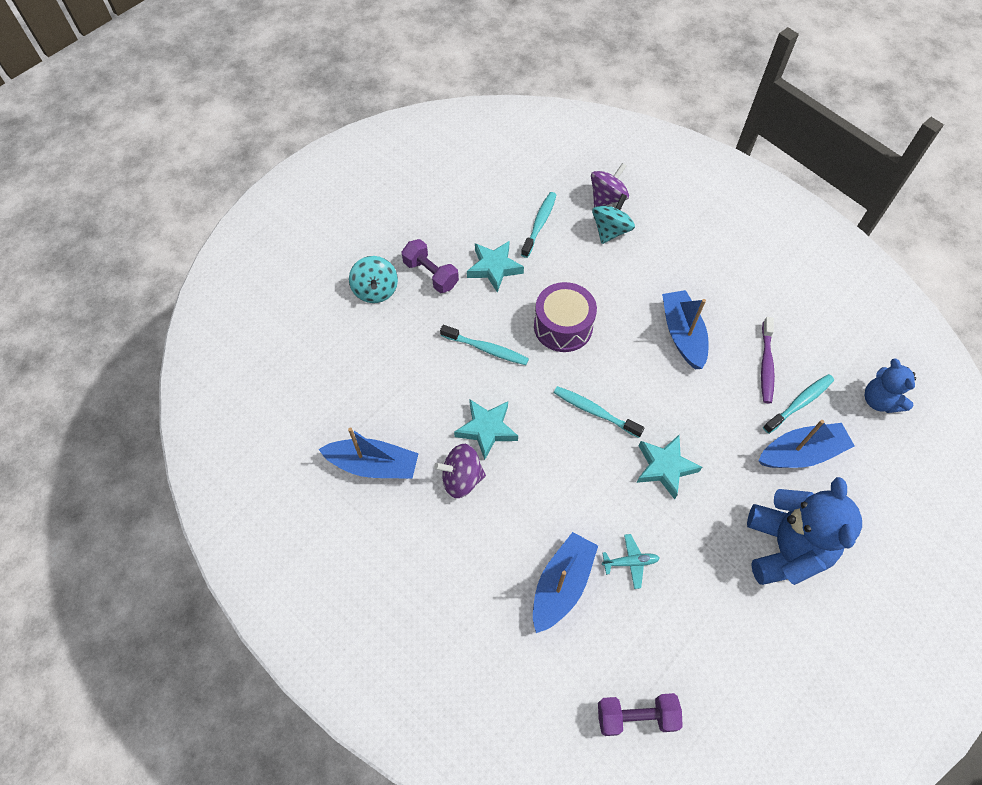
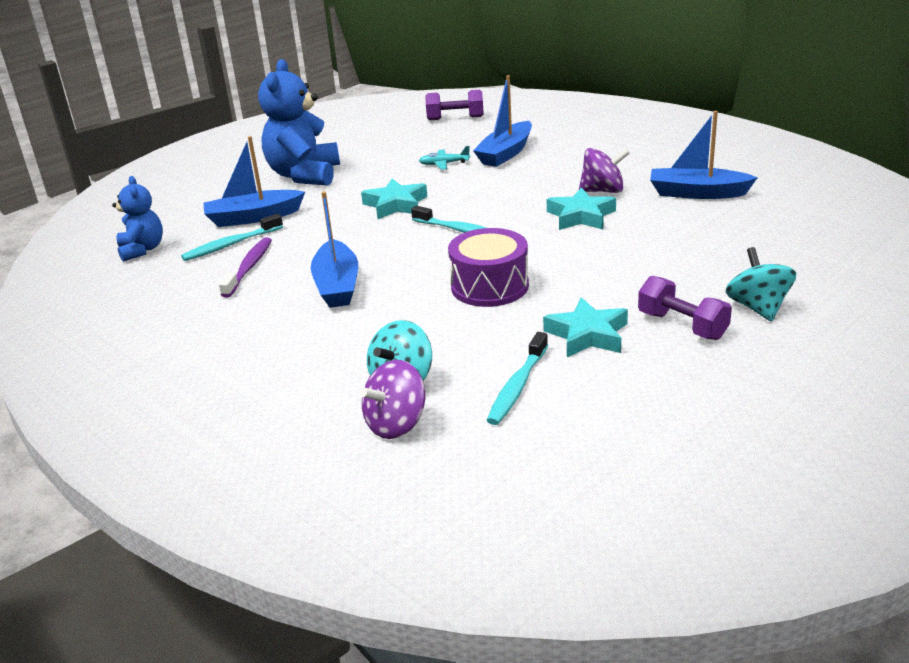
camera: 175 degrees left, 30 degrees down
(486, 349) = (588, 265): turquoise toothbrush -> none

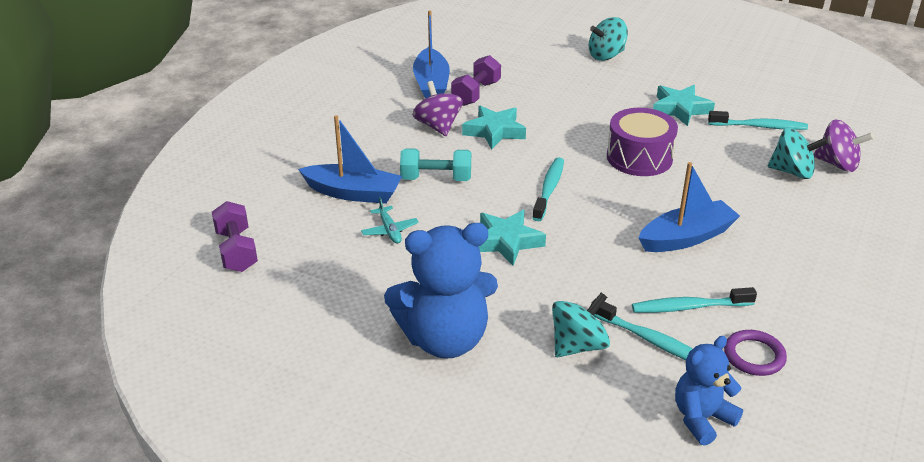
camera: 110 degrees left, 5 degrees up
(171, 283) = (754, 356): none -> purple ring
(249, 267) = (689, 307): purple toothbrush -> turquoise toothbrush
(253, 217) = (578, 345): blue boat -> turquoise spinning top
(508, 184) = (436, 179): none -> turquoise dumbbell
(682, 325) = (645, 78): purple dumbbell -> purple dumbbell (476, 93)

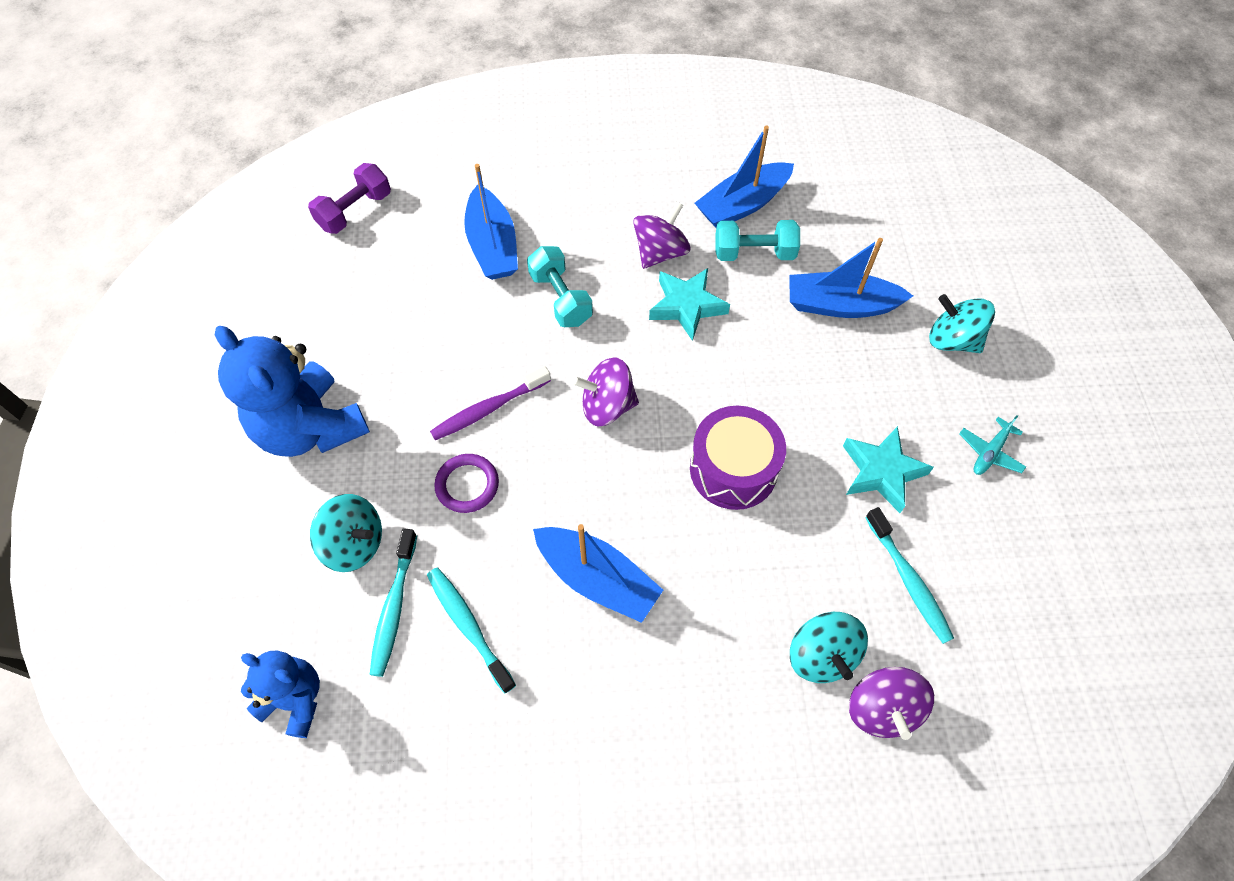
camera: 60 degrees right, 25 degrees up
(390, 230) = (449, 305): turquoise plane -> turquoise plane (990, 452)
(476, 93) = (754, 253): purple dumbbell -> turquoise dumbbell
(506, 241) = (488, 409): turquoise star -> purple toothbrush
(547, 79) = (840, 305): none -> blue boat
(549, 189) = (607, 406): turquoise toothbrush -> purple spinning top
(754, 356) = (417, 721): purple ring -> purple ring (467, 485)

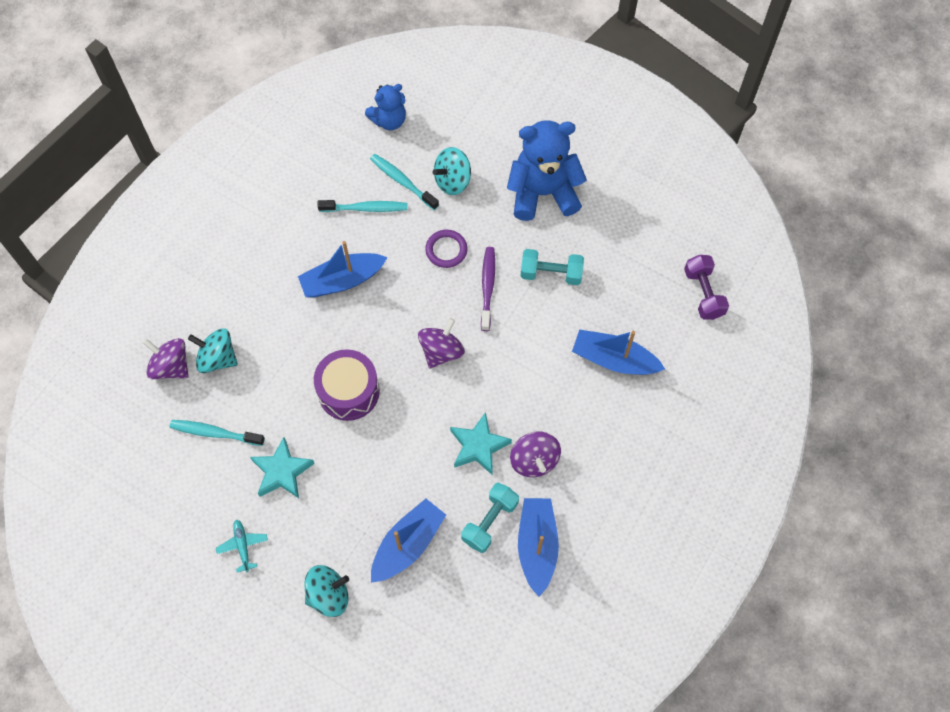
camera: 125 degrees right, 5 degrees up
(560, 298) = (540, 374): turquoise dumbbell -> turquoise dumbbell (551, 273)

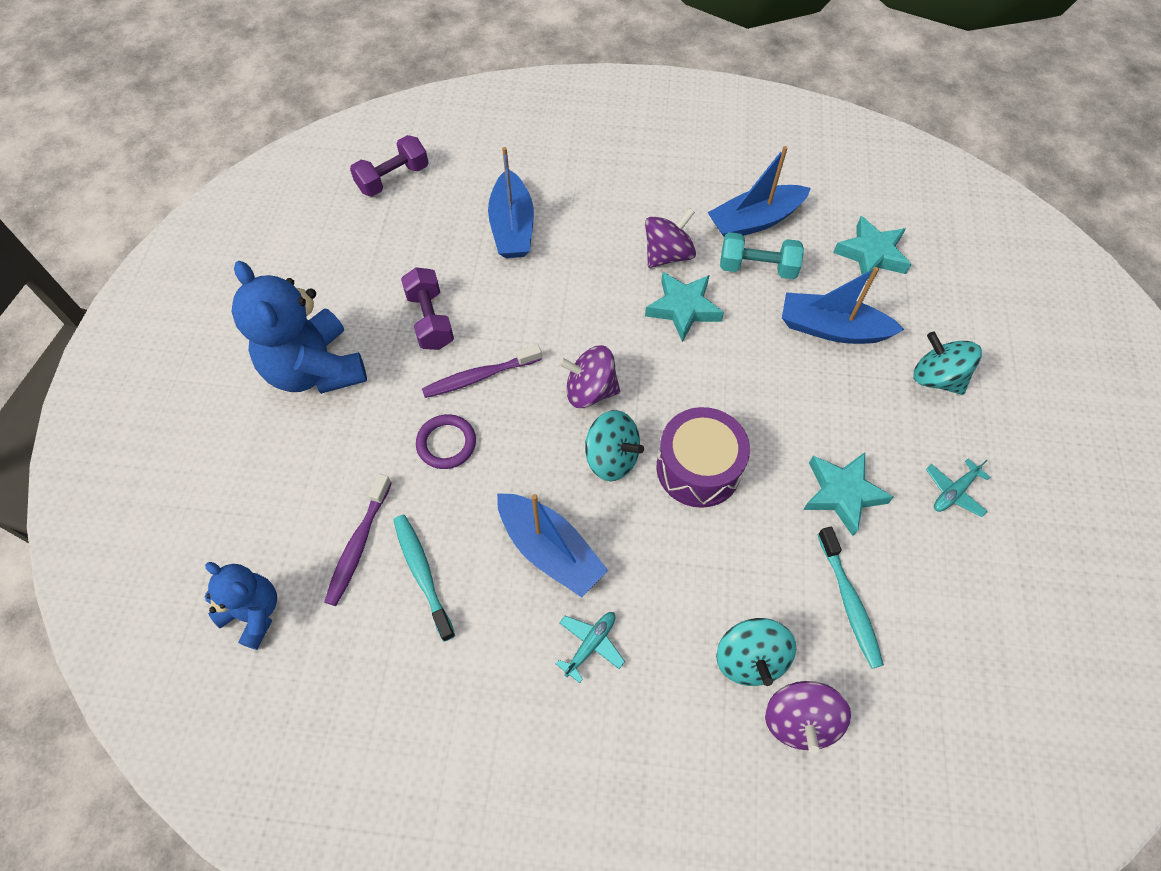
camera: 115 degrees left, 5 degrees down
(274, 278) = (590, 644): none -> turquoise plane
(402, 181) = (358, 545): turquoise toothbrush -> purple toothbrush
(452, 181) = (334, 480): turquoise spinning top -> turquoise spinning top (611, 458)
(460, 621) = (871, 254): none -> turquoise star
(551, 273) = (430, 320): turquoise dumbbell -> purple dumbbell

